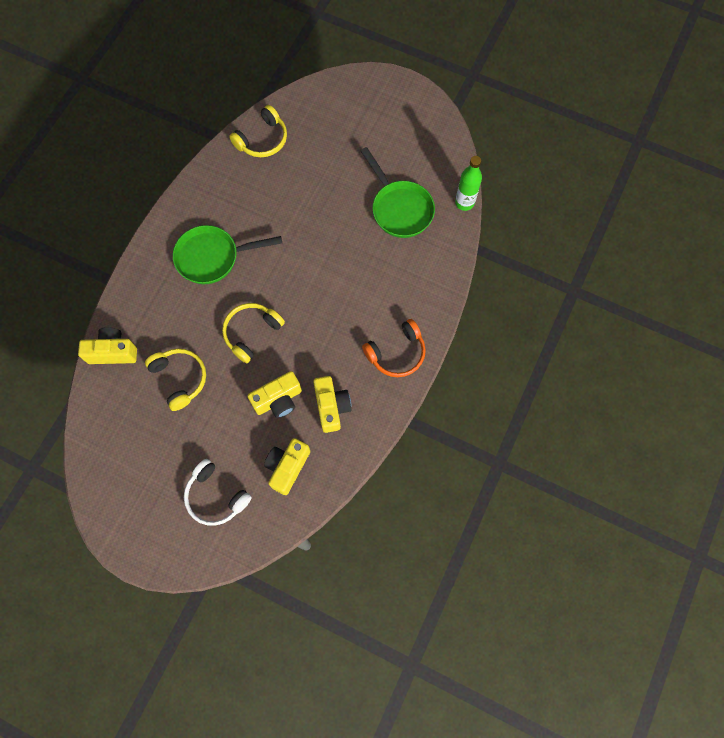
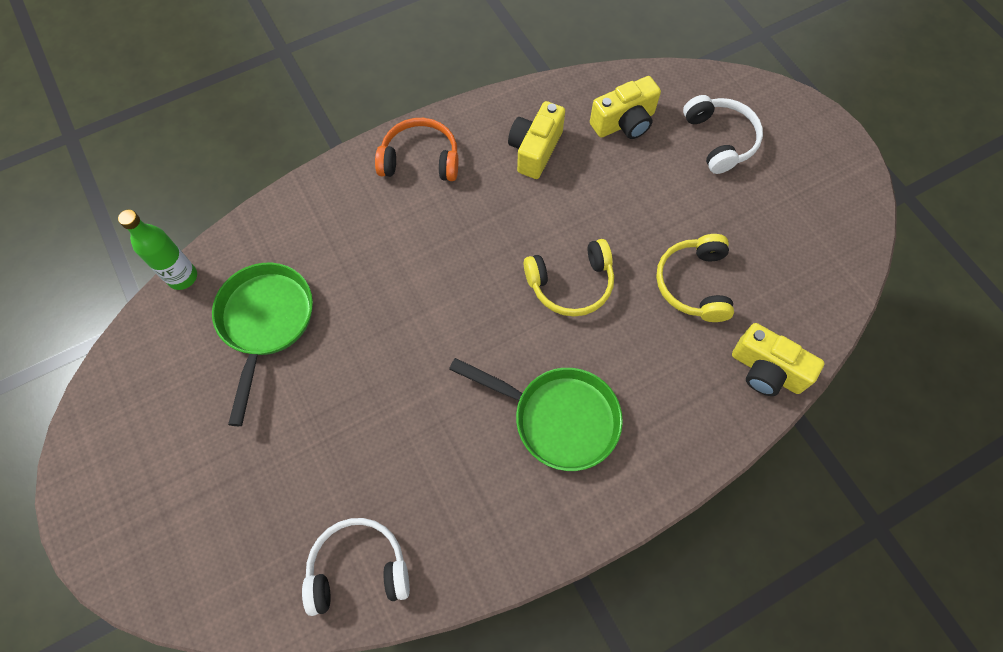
camera: 145 degrees left, 5 degrees down
(263, 140) = (358, 568): yellow headphones -> white headphones
(278, 400) = (589, 191): yellow camera -> none

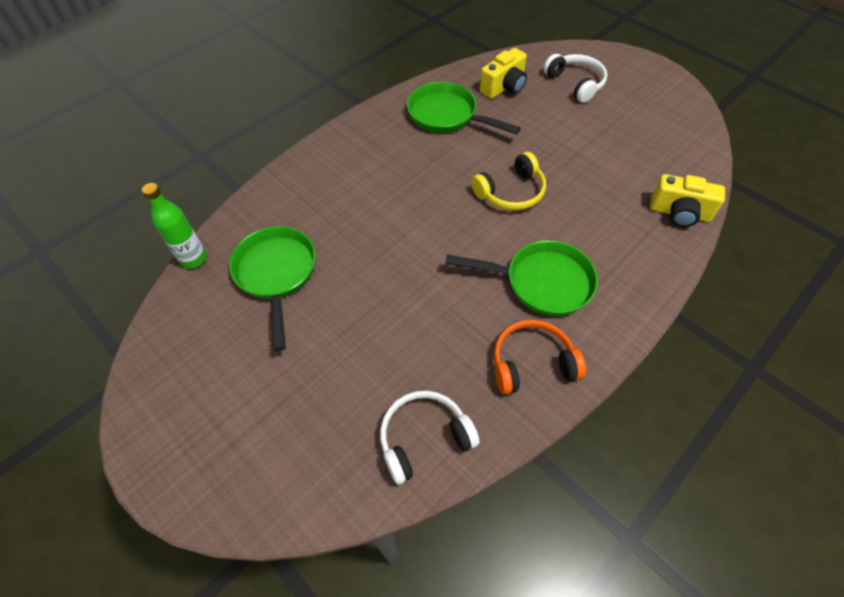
camera: 15 degrees left, 10 degrees down
(420, 159) = (362, 139): orange headphones -> orange headphones (532, 363)
(535, 150) = (447, 116): yellow camera -> green pan
(693, 284) = (600, 171): yellow headphones -> none

